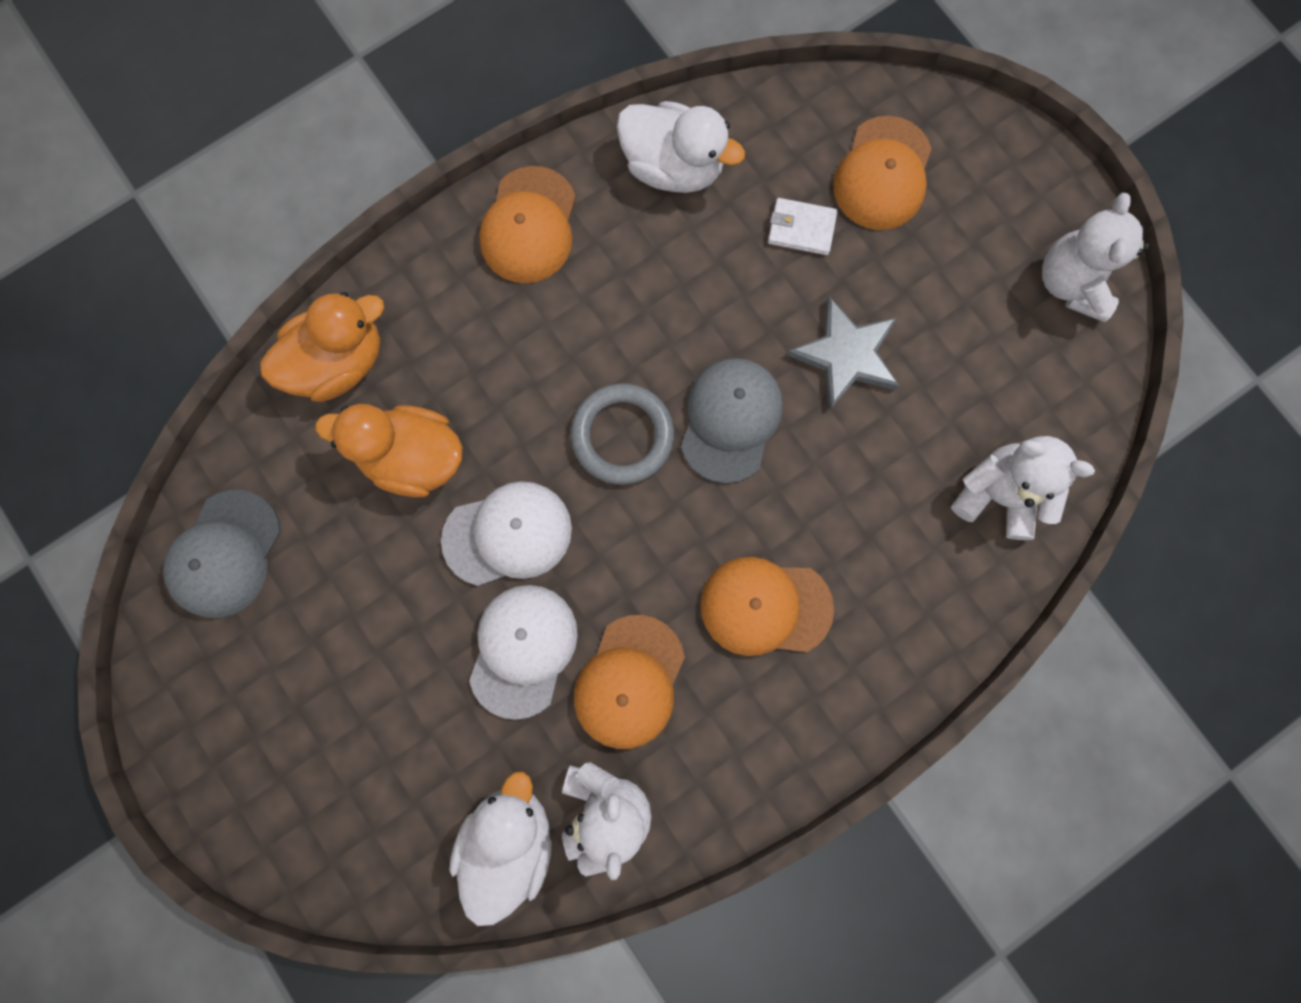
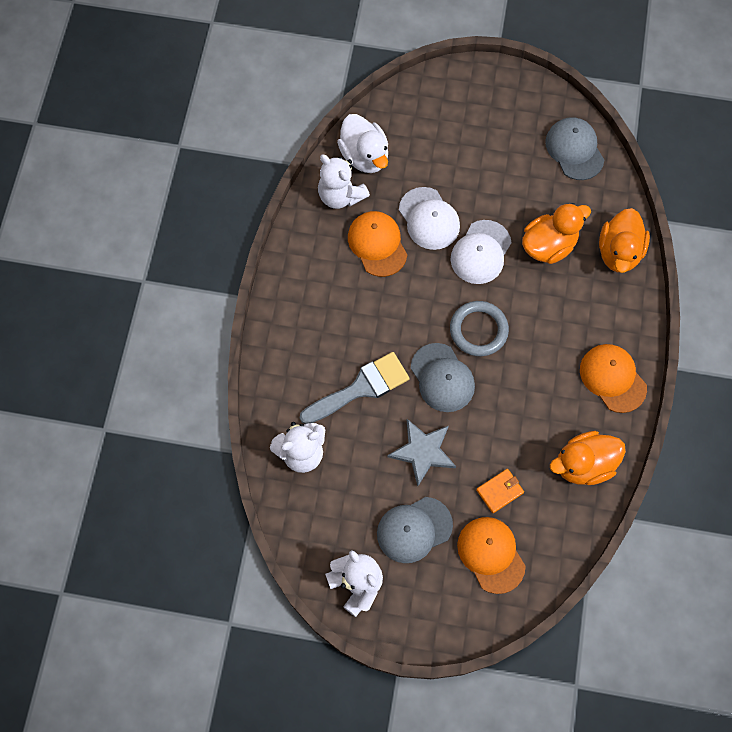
camera: 135 degrees right, 10 degrees down
(673, 167) = (583, 464): white duck -> orange duck
(765, 606) = (353, 318): orange cap -> none
(801, 228) = (499, 491): white wallet -> orange wallet
(846, 505) = (361, 388): none -> grey brush
(945, 279) = (414, 529): none -> grey cap

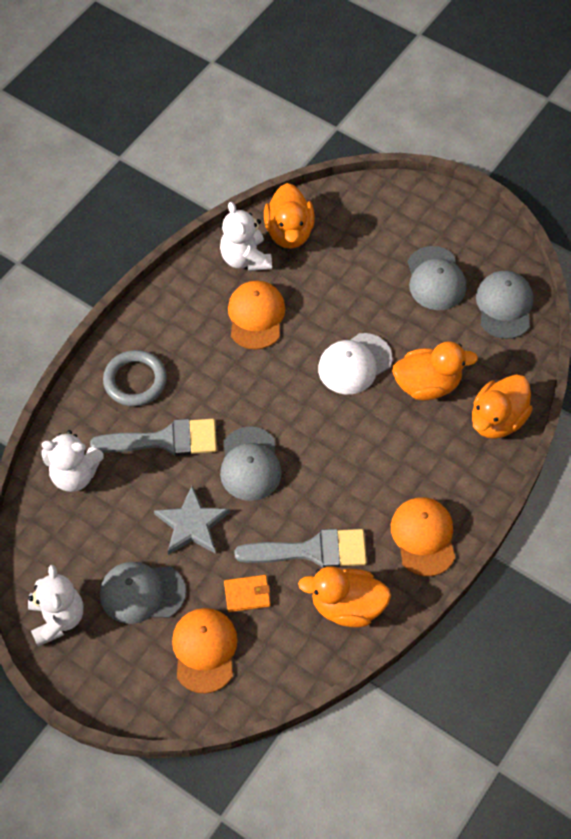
camera: 25 degrees right, 10 degrees down
(364, 156) = (289, 232): white duck -> orange duck
(429, 219) = (320, 313): white cap -> none
(478, 330) = (311, 435): grey ring -> grey ring (135, 381)
(507, 148) = (435, 279): none -> grey cap
(531, 430) = (312, 551): none -> grey brush

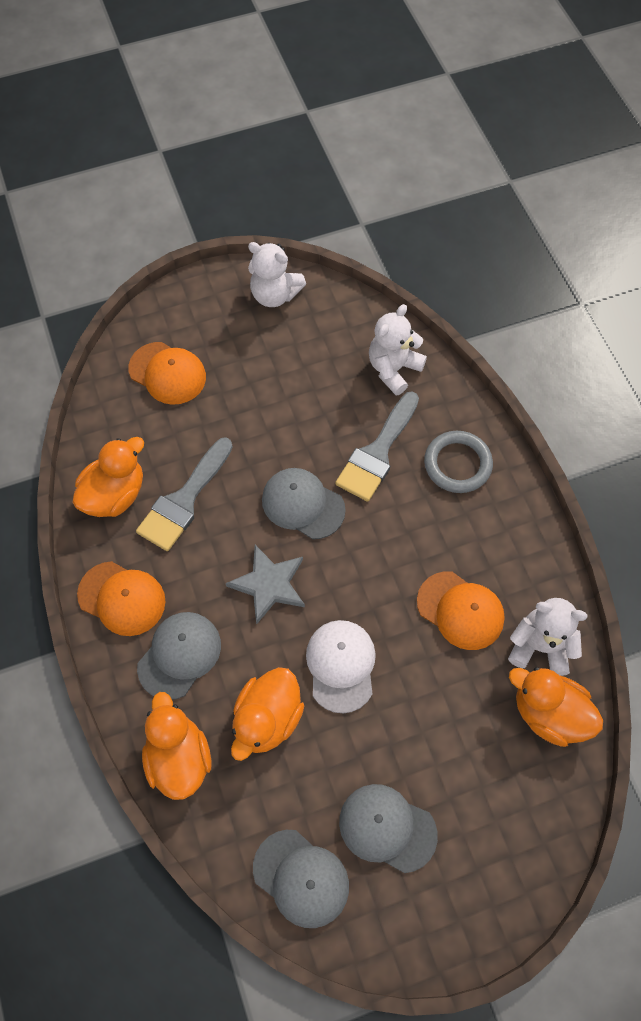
camera: 125 degrees right, 5 degrees up
(142, 593) = (249, 359): grey cap -> grey cap (179, 655)
(192, 524) = (281, 426): grey star -> grey star (269, 584)
(247, 594) = (187, 429): orange wallet -> none

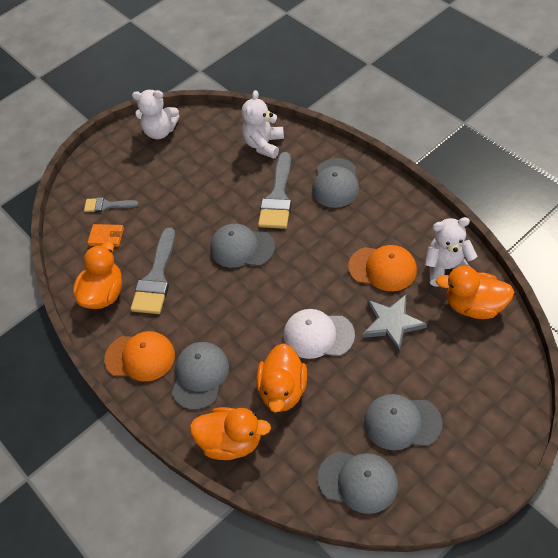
camera: 15 degrees left, 10 degrees down
(149, 417) = (106, 237): none -> orange wallet
(167, 373) = (107, 205): orange cap -> grey brush
(179, 758) = (231, 442): orange duck -> orange duck turned 135 degrees clockwise
(269, 584) = (242, 306): grey star -> grey star (392, 323)
(341, 665) = (318, 335): white cap -> white cap turned 60 degrees counterclockwise
(457, 464) = (335, 183): grey ring -> grey cap

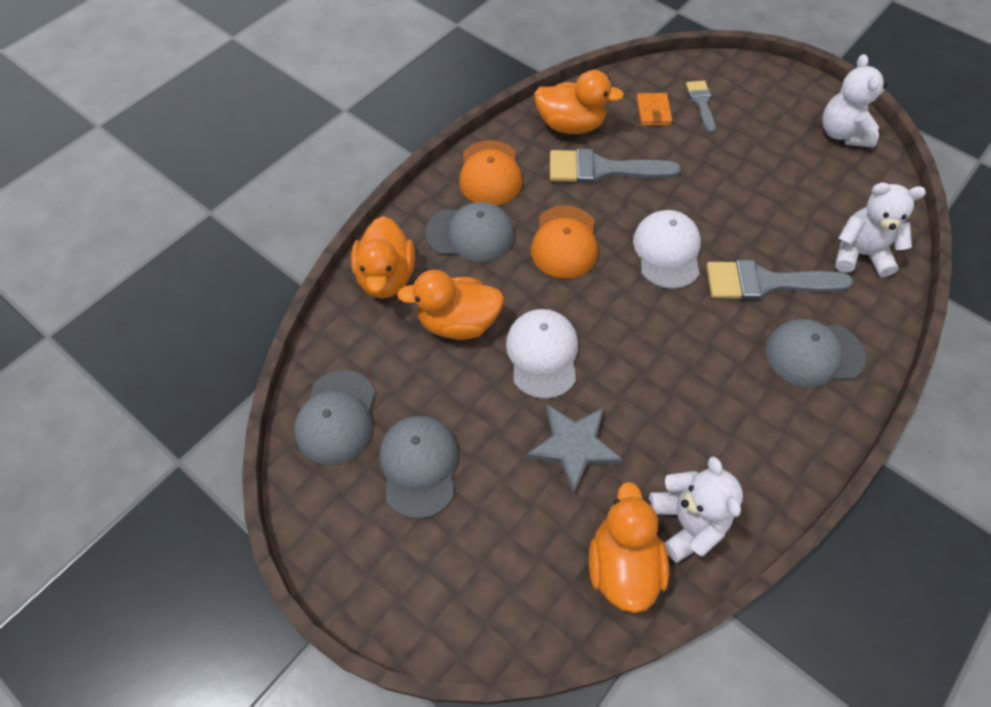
camera: 75 degrees right, 5 degrees up
(242, 248) = (667, 251): grey cap -> white cap
(382, 268) = (668, 429): orange cap -> orange cap (564, 242)

